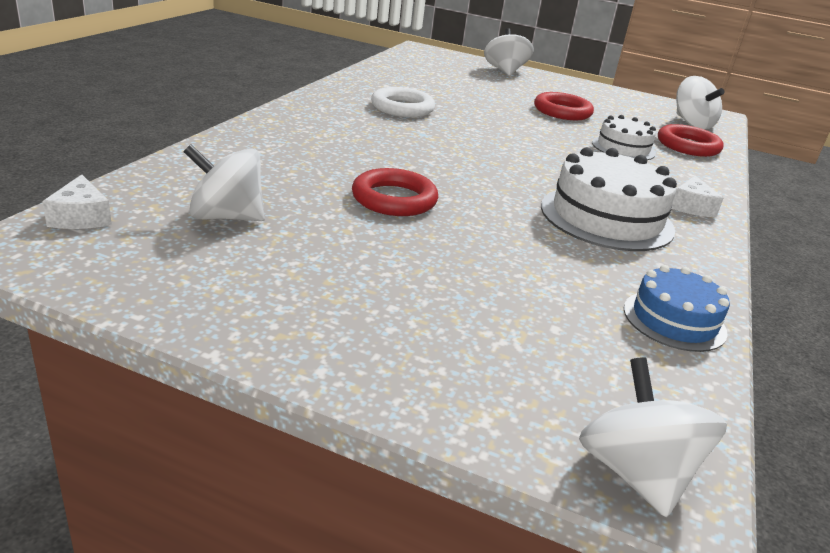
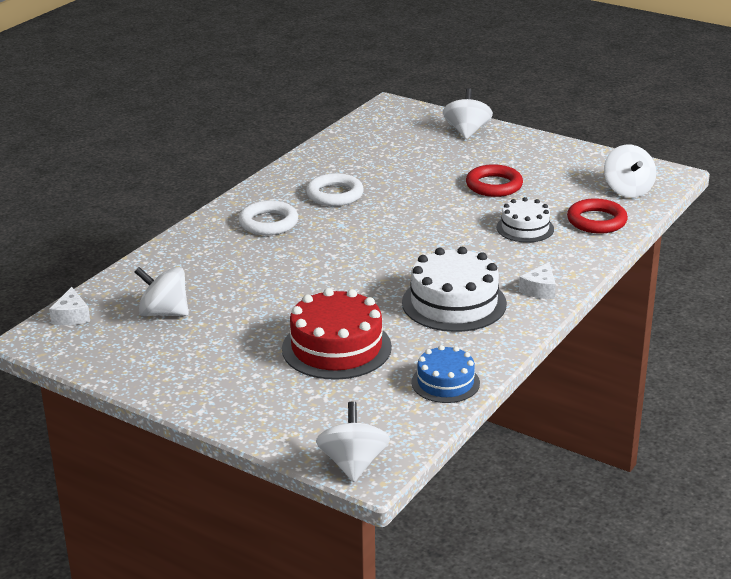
camera: 15 degrees right, 0 degrees up
(338, 127) = (268, 223): none -> white ring
(394, 199) = (288, 293): red ring -> none
(493, 269) = (336, 348): none -> red cake

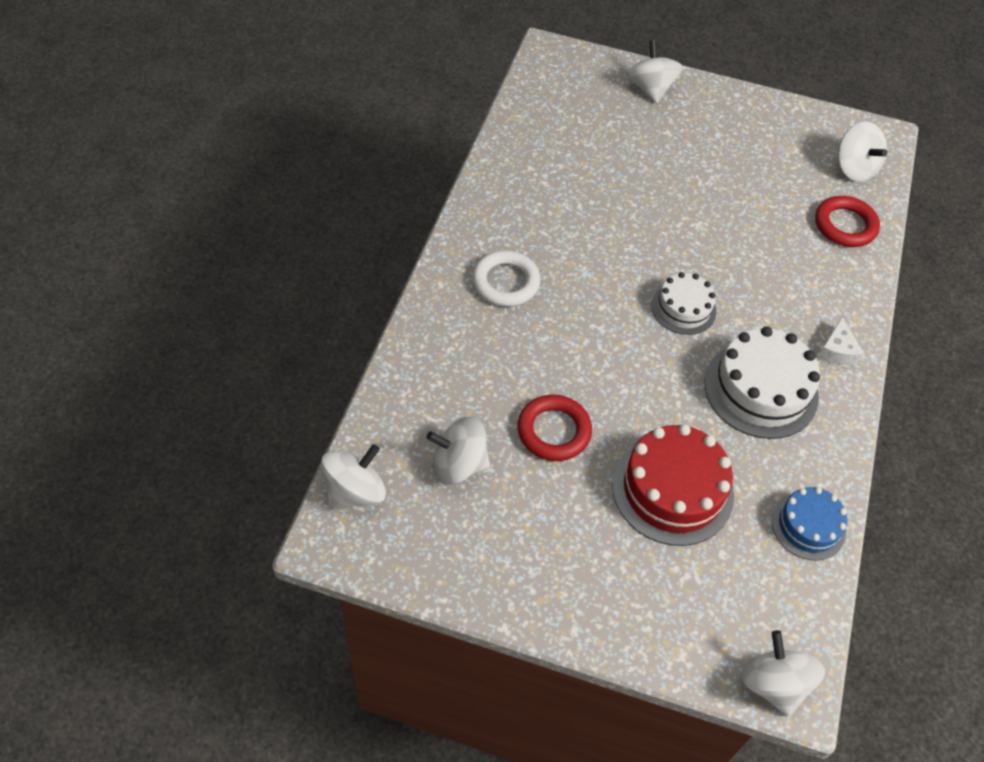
camera: 20 degrees left, 25 degrees up
(71, 316) = (355, 491): white cheese -> white spinning top
(335, 194) = (556, 220): white ring -> none
(494, 185) = (717, 180): red ring -> red ring (553, 431)
(525, 228) = (779, 249): white cake -> white cake (683, 308)

